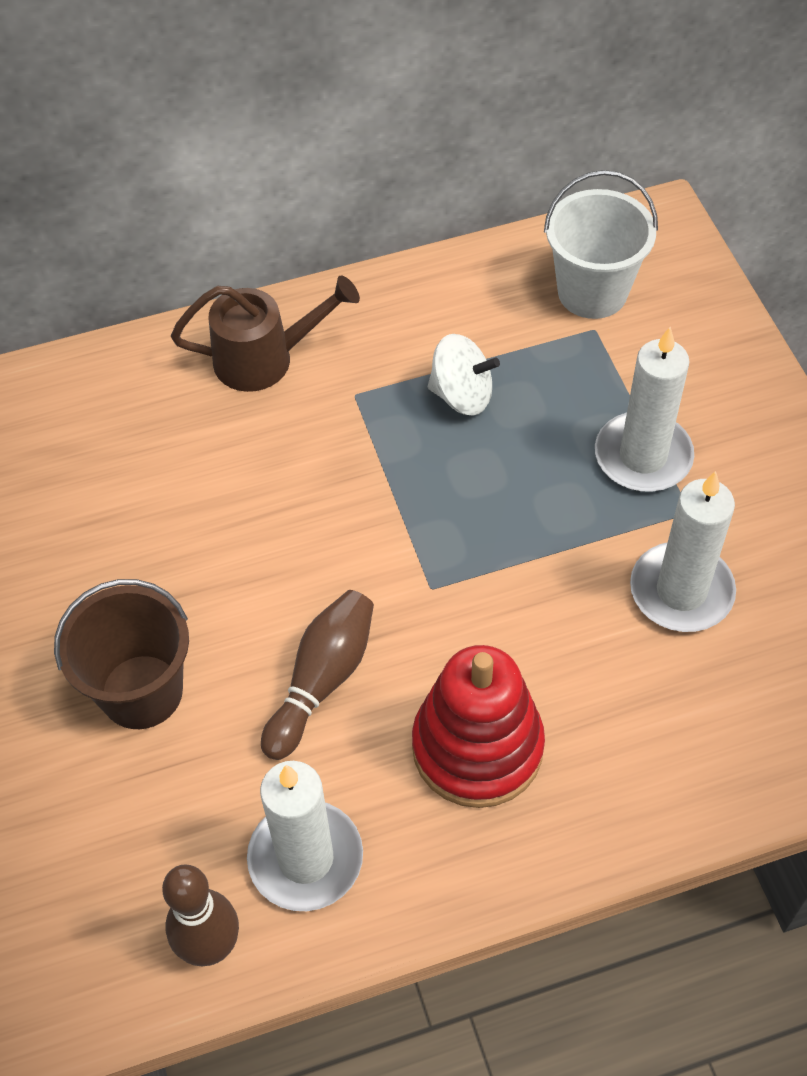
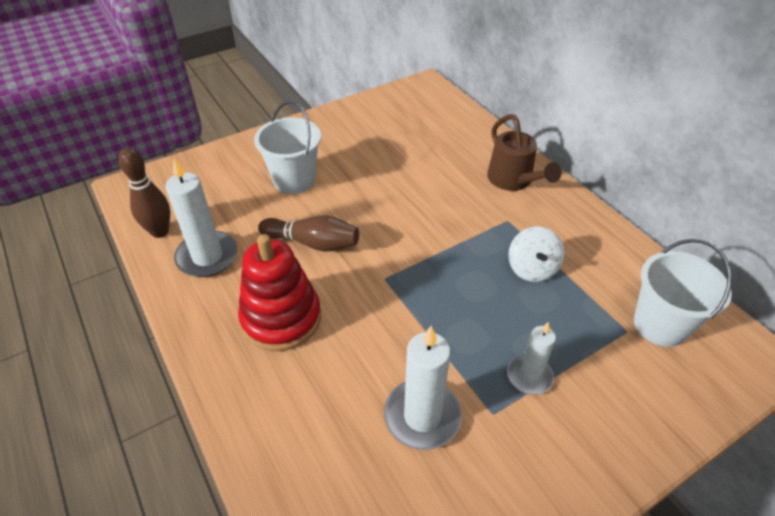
camera: 75 degrees right, 10 degrees down
(141, 691) = (294, 180): brown bucket -> white bucket
(643, 456) = (529, 376): white candle -> white candle, size x0.63

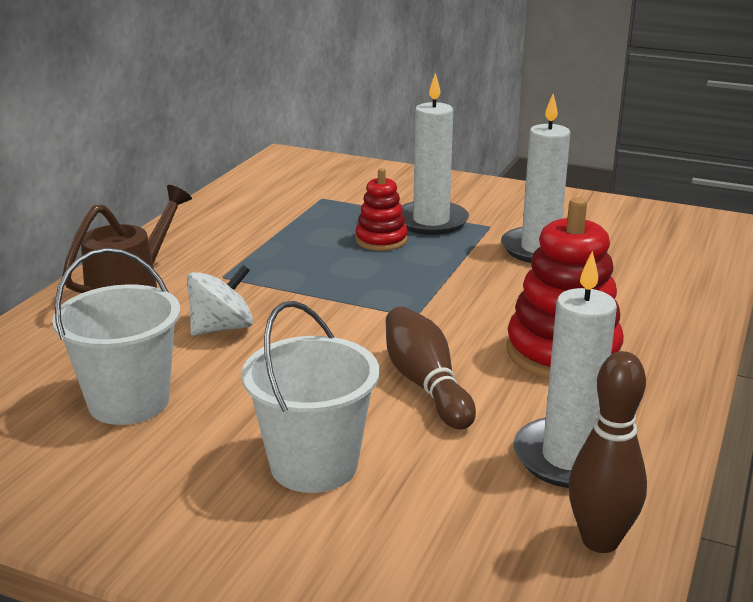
camera: 125 degrees left, 20 degrees down
(511, 323) = (381, 240): none -> red stacking toy
(529, 376) = (431, 221): white candle -> white candle, size x1.59
(532, 268) = (291, 247): white spinning top -> white spinning top (222, 328)
(660, 325) = (296, 188): white bucket -> white bucket (129, 402)

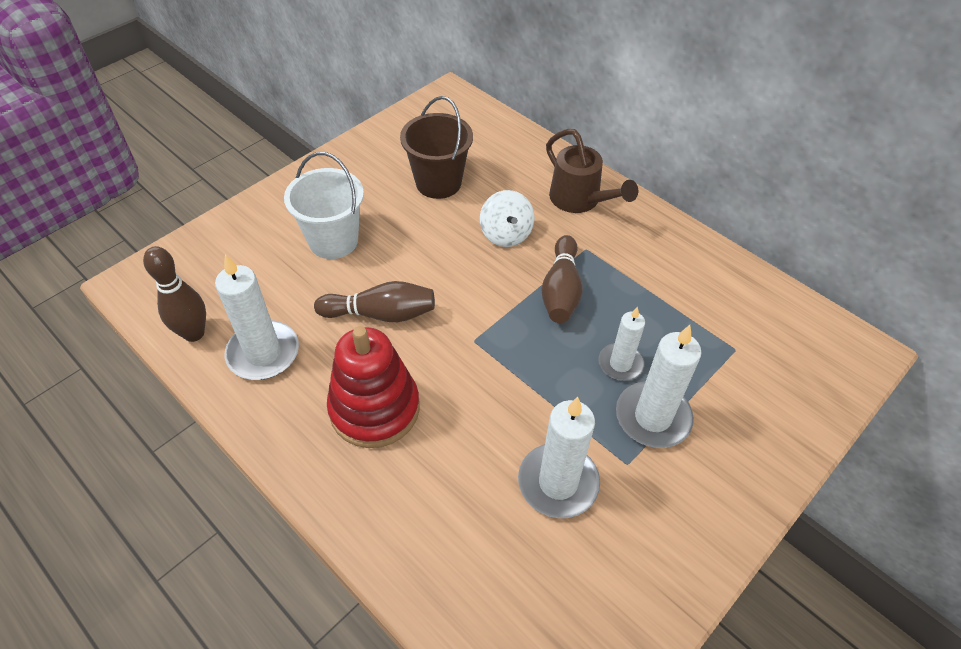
camera: 110 degrees right, 25 degrees up
(129, 402) = (438, 183): white bucket -> brown bucket
(301, 280) = (561, 290): none -> brown bowling pin
(381, 240) = (620, 364): red stacking toy -> white candle

